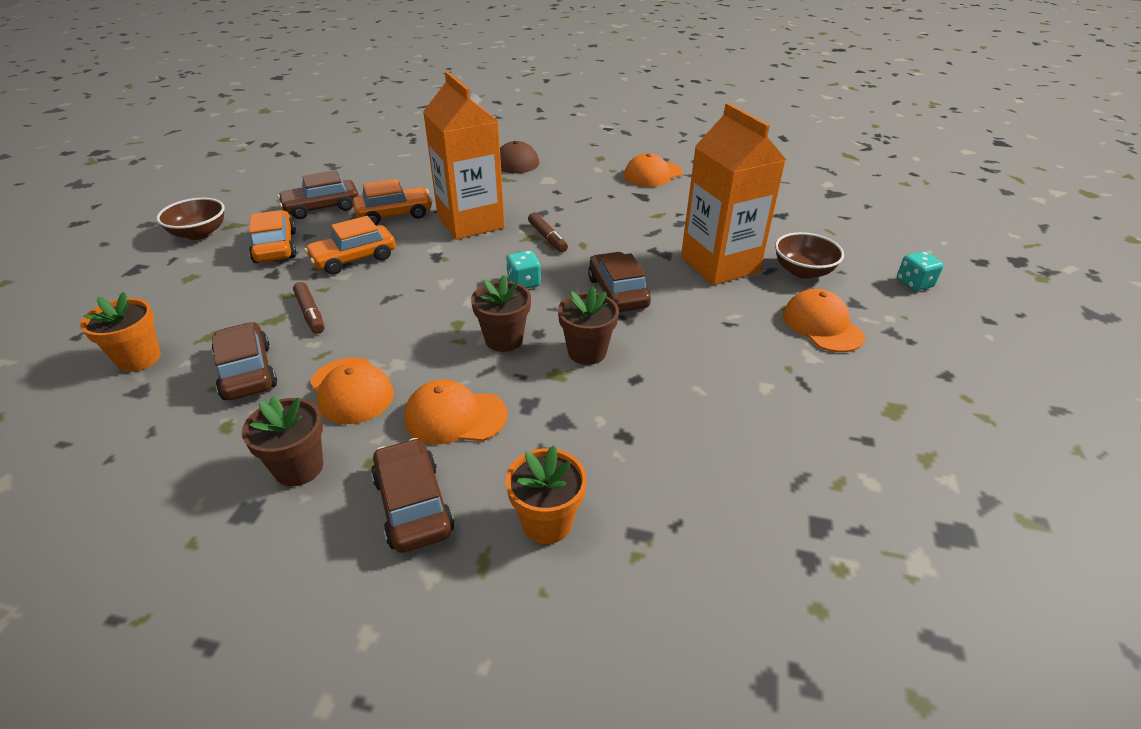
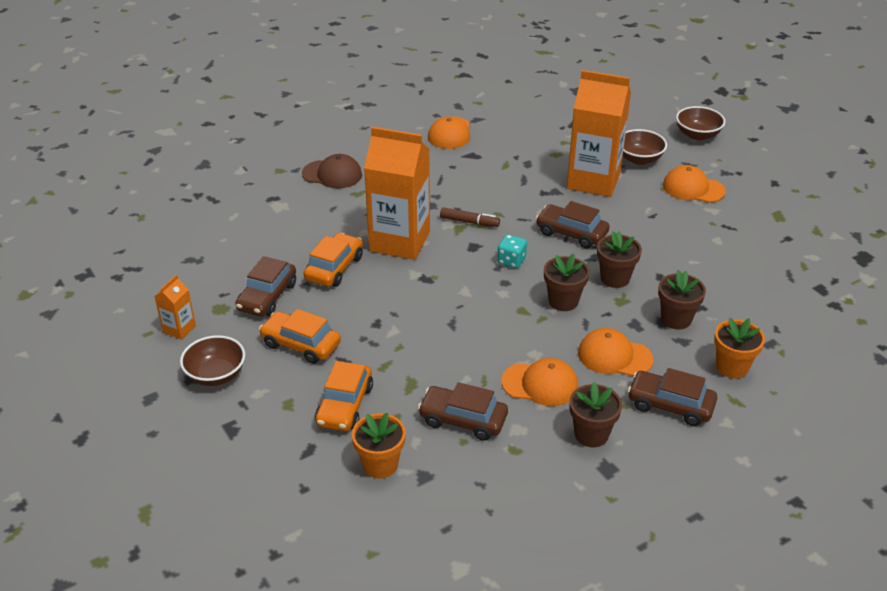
camera: 45 degrees left, 0 degrees up
(242, 197) = (179, 329): none -> orange carton
(310, 313) = (425, 365): brown marker -> none
(354, 258) = (375, 315): orange car -> orange car (345, 405)
(455, 416) = (614, 356): orange cap -> orange cap turned 60 degrees clockwise
(578, 428) = (676, 319): none -> brown flower pot
(914, 283) = (697, 135): turquoise dice -> brown bowl

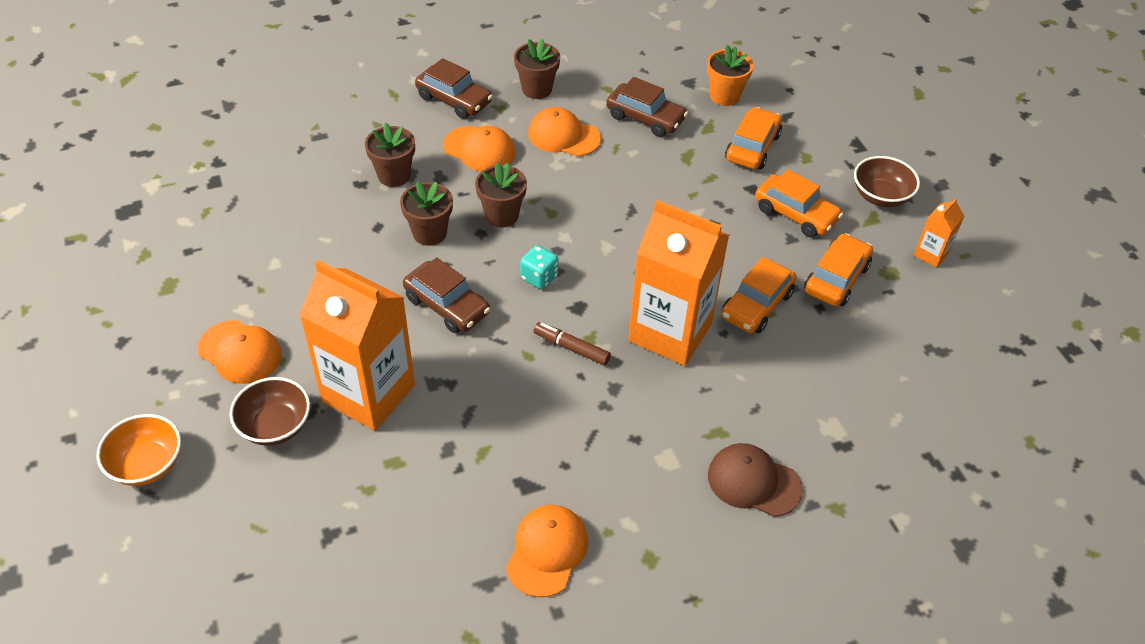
camera: 170 degrees left, 10 degrees up
(267, 297) = (836, 278): brown car -> orange car
(697, 135) = (147, 464): brown bowl -> orange bowl
(732, 367) = (374, 121): orange flower pot -> none

